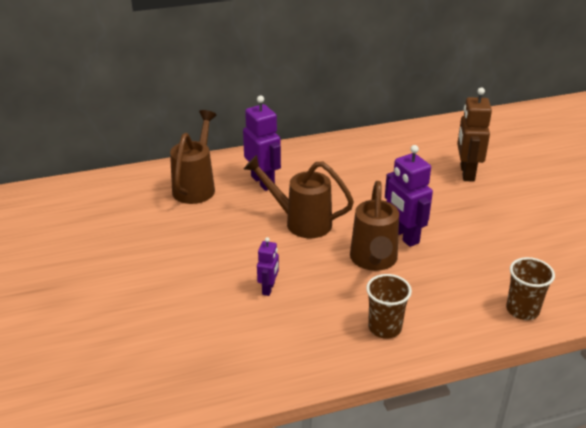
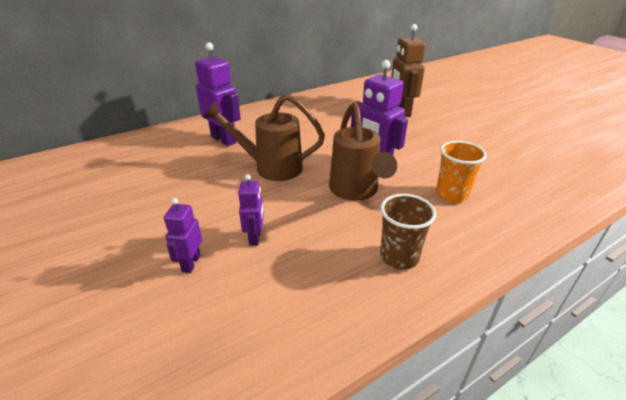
camera: 15 degrees left, 0 degrees up
(196, 186) = (156, 151): brown watering can -> none
(212, 300) = (191, 263): none -> purple robot
(465, 280) = (451, 195): none -> orange cup
(522, 310) = (520, 213): brown cup -> none

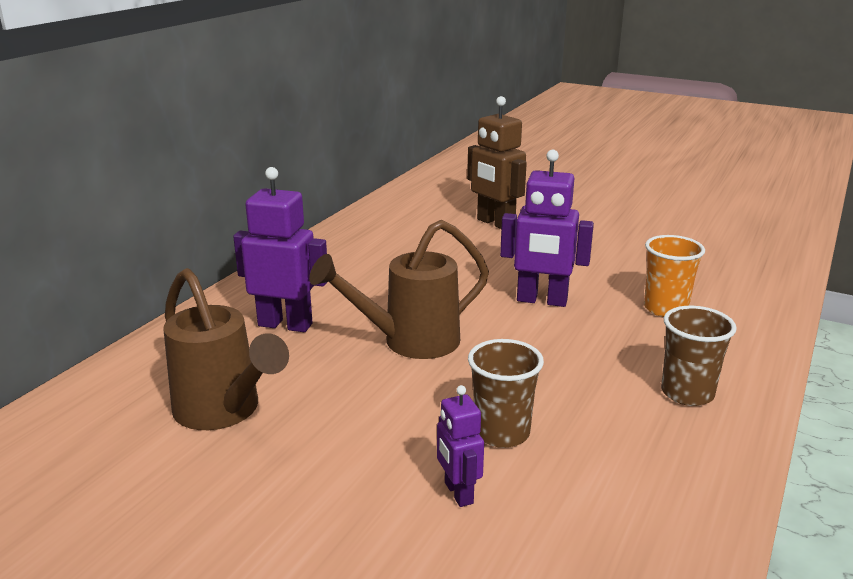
camera: 30 degrees left, 10 degrees down
(255, 237) = (501, 433): purple robot -> brown cup
(356, 191) = (557, 338): brown watering can -> brown watering can (224, 412)

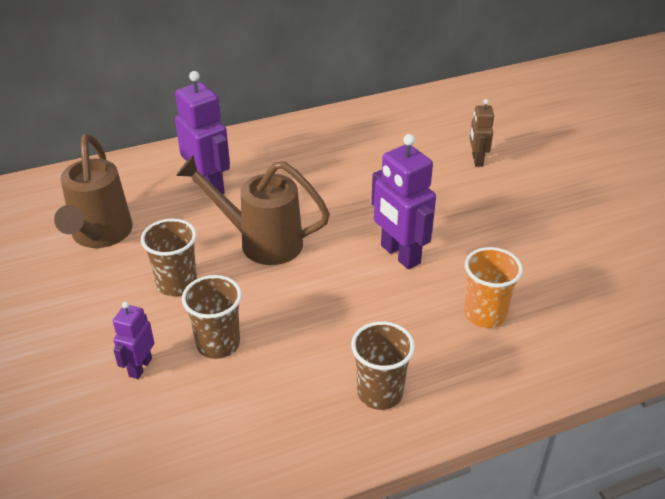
camera: 40 degrees right, 15 degrees up
(381, 410) = (177, 284): none -> brown cup
(495, 223) = (477, 160): brown robot -> brown robot, size x0.56

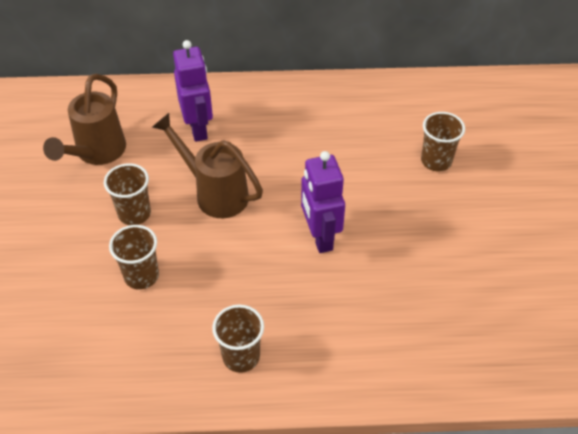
camera: 20 degrees right, 10 degrees up
(140, 367) = (78, 278): purple robot -> none
(477, 160) = (436, 161): brown robot -> brown cup
(485, 314) = (360, 314): orange cup -> none

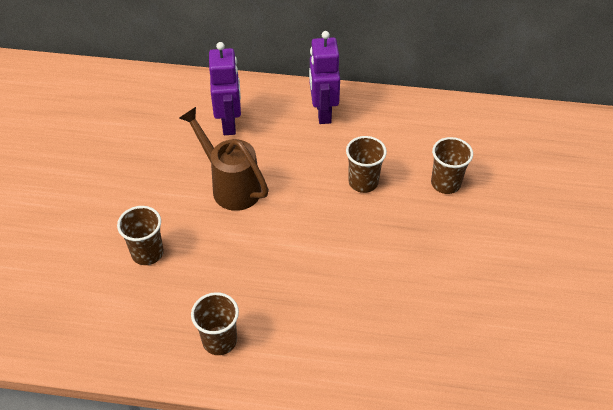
camera: 10 degrees right, 0 degrees up
(96, 153) = (132, 135): brown watering can -> none
(134, 214) = (154, 195): brown cup -> brown cup (363, 182)
(320, 237) = (317, 241): purple robot -> purple robot (323, 112)

